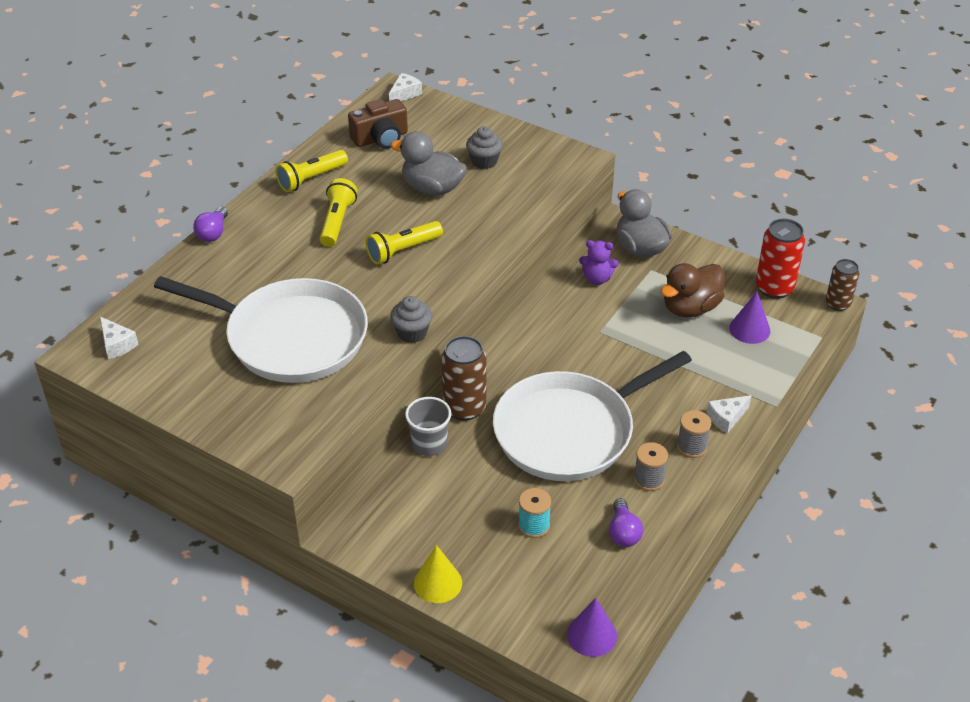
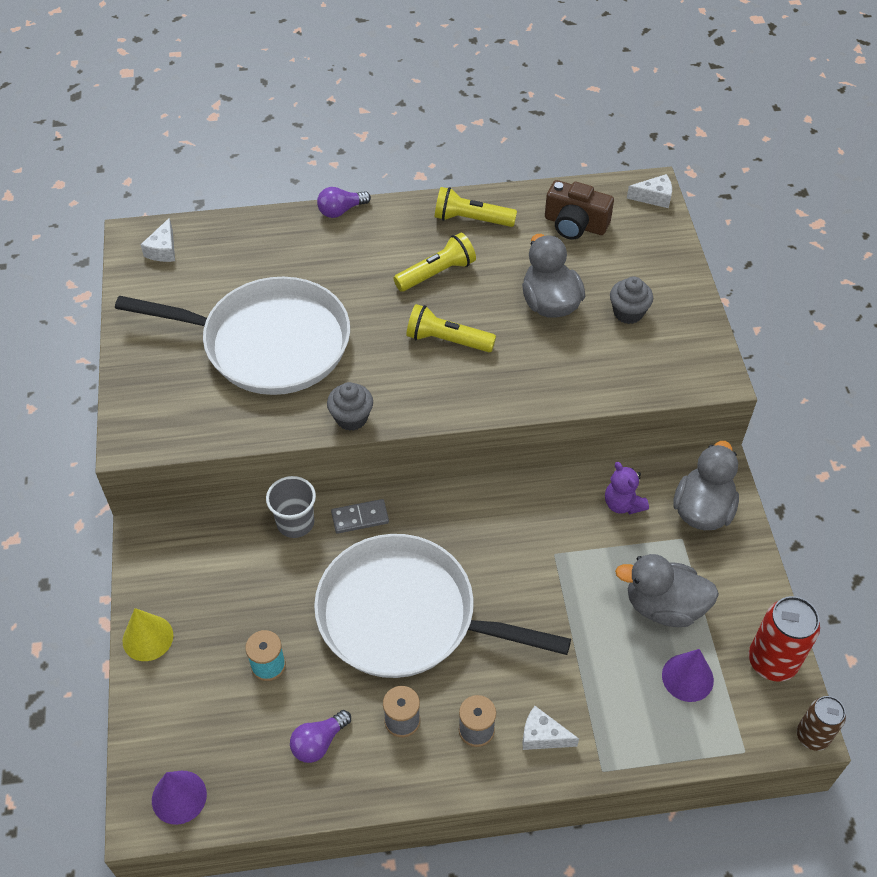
camera: 50 degrees right, 10 degrees up
(290, 337) = (268, 343): white pan -> white pan turned 60 degrees counterclockwise
(464, 408) = (360, 518): brown can -> grey domino
(690, 308) = (664, 606): brown duck -> grey duck

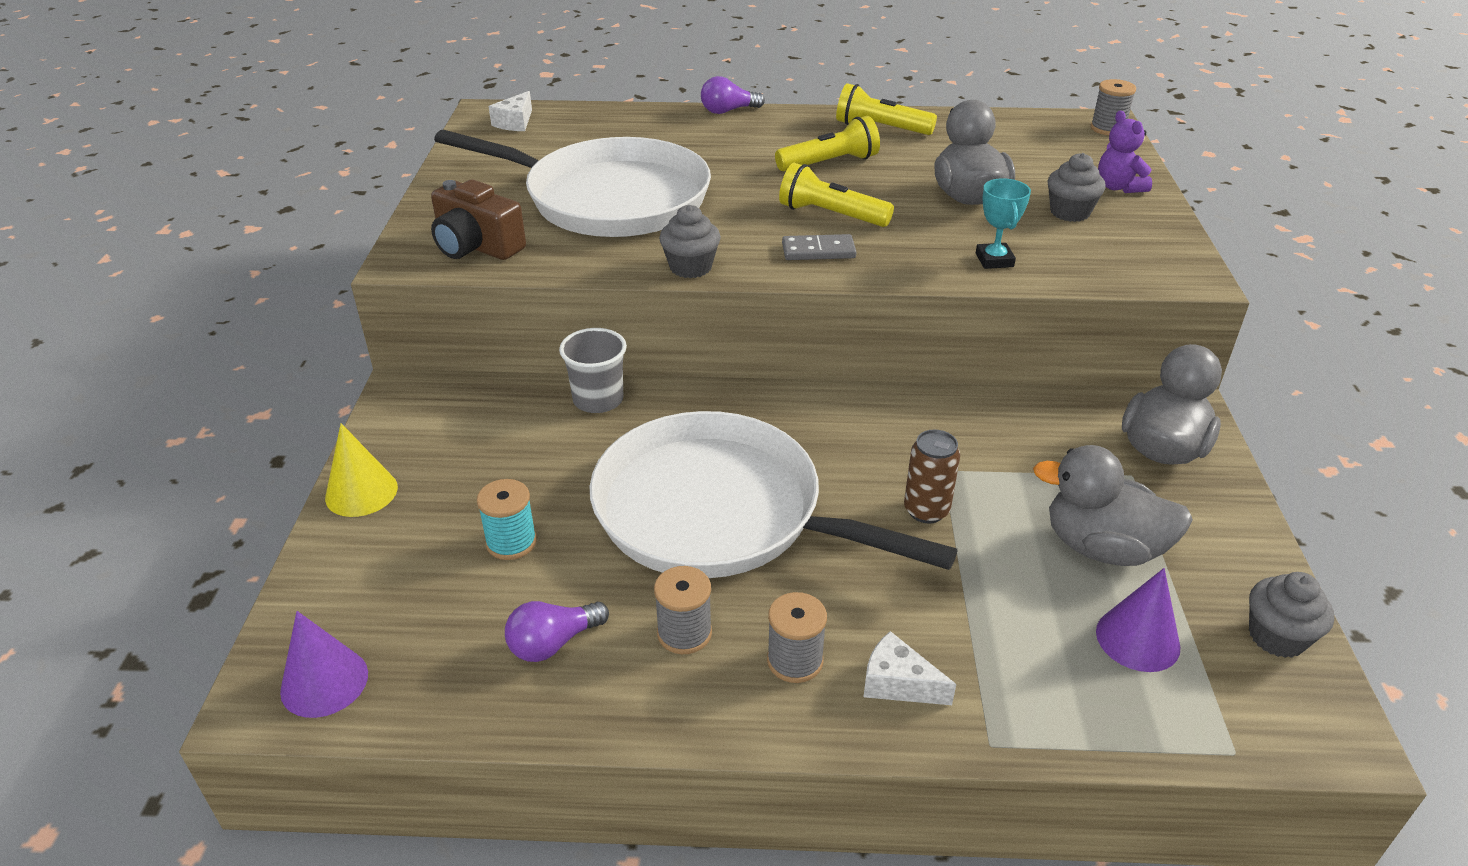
camera: 10 degrees right, 15 degrees down
(360, 518) = (684, 404): grey domino -> grey domino (818, 251)
(575, 224) = (1007, 141): brown camera -> brown camera (476, 246)
(575, 378) = (994, 260): none -> turquoise trophy
(623, 504) = (1047, 430): purple teddy bear -> purple teddy bear (1118, 187)
(654, 197) = (1108, 128): white cheese -> grey spool
(772, 661) = (1276, 637): red can -> grey cupcake
(812, 736) = (1353, 748): brown can -> brown can (926, 510)

